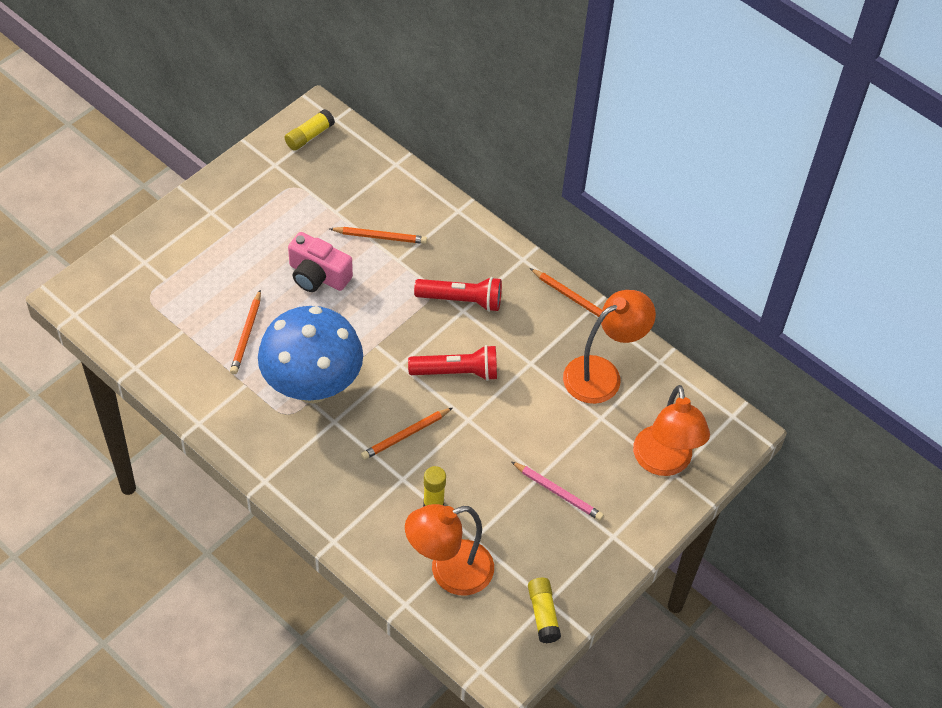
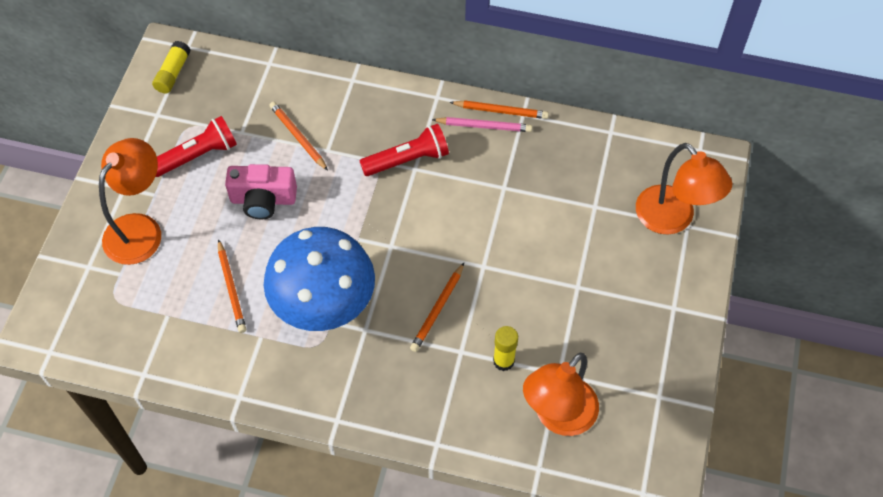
camera: 25 degrees left, 5 degrees up
(380, 237) = (298, 137): orange pencil -> orange pencil turned 105 degrees counterclockwise
(457, 372) = (446, 228): red flashlight -> red flashlight (198, 156)
(543, 614) = (662, 411): yellow glue stick -> none
(558, 493) = (603, 293): pink pencil -> pink pencil (484, 126)
(602, 374) = (570, 167): orange lamp -> orange lamp (140, 229)

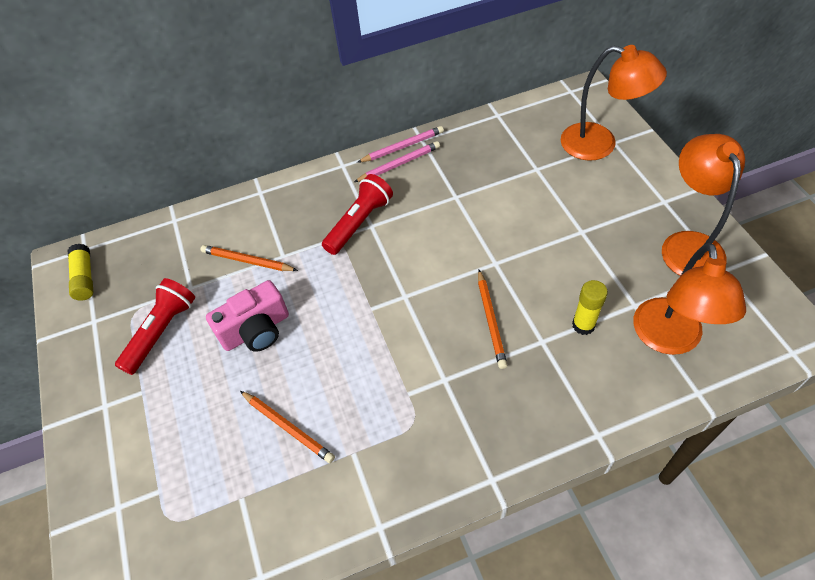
camera: 30 degrees left, 5 degrees down
(140, 229) = (150, 433): orange lamp -> orange lamp (688, 244)
(324, 307) = (391, 385): blue mushroom -> none
(501, 111) = (403, 147): orange pencil -> pink pencil

